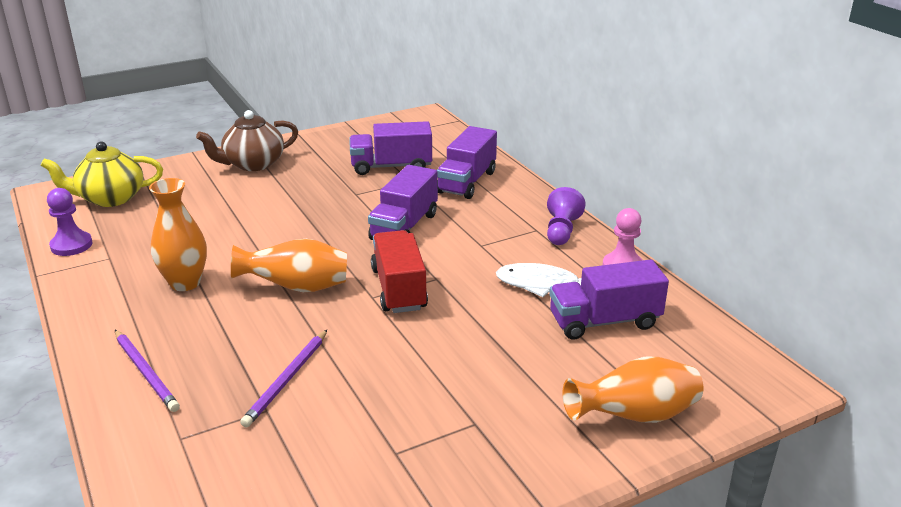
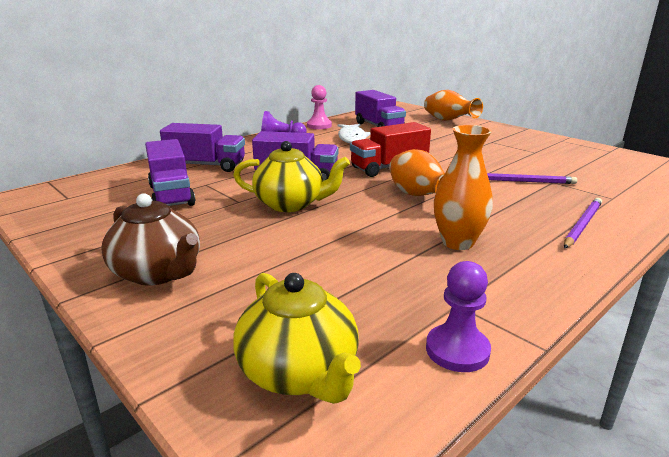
camera: 105 degrees left, 5 degrees down
(331, 216) = (291, 204): none -> yellow teapot

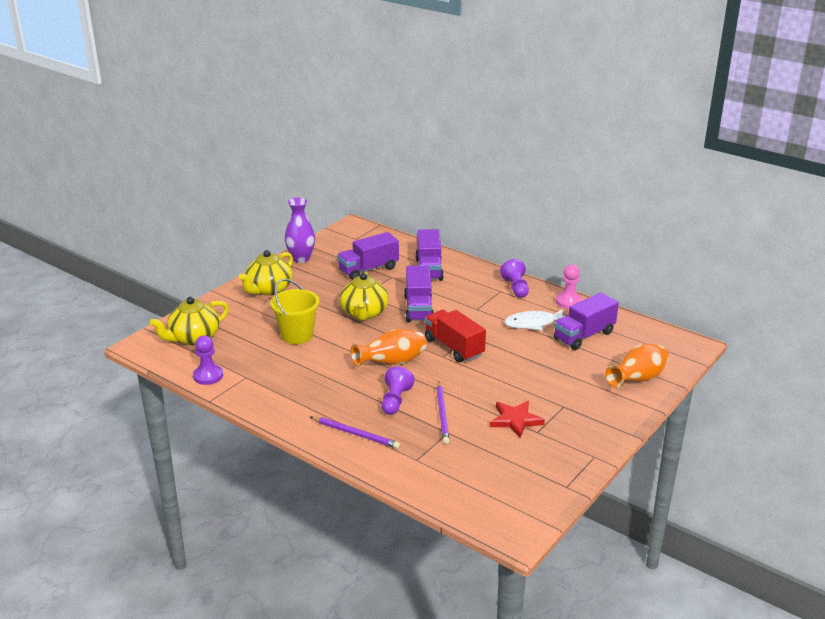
camera: 80 degrees right, 5 degrees up
(77, 239) = (301, 258): none -> purple vase
(158, 273) = (269, 289): brown teapot -> yellow teapot
(331, 253) = (297, 335): none -> yellow bucket
(457, 242) = (317, 379): orange vase -> none
(501, 200) = (395, 401): none -> purple pawn
(520, 157) = (515, 420): none -> red star

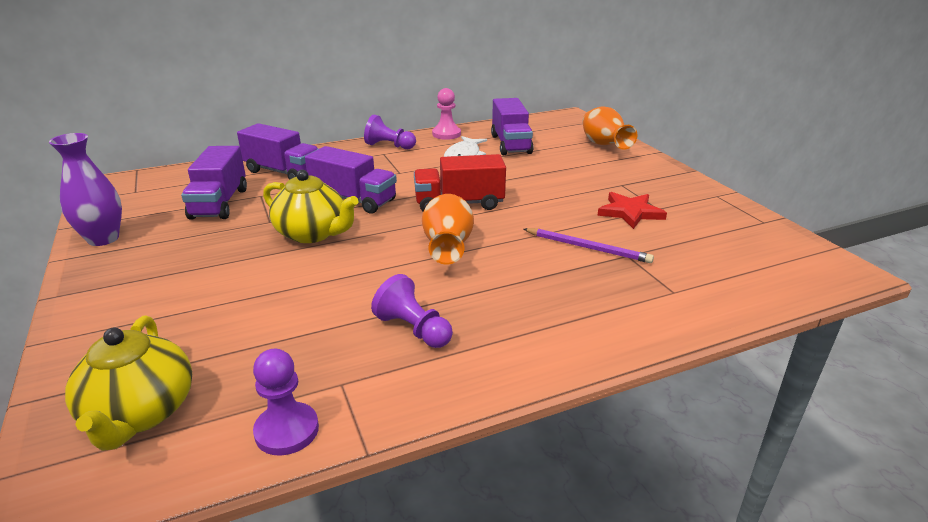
camera: 60 degrees left, 0 degrees up
(269, 289) = (131, 287): yellow teapot -> none
(297, 335) = (290, 298): yellow bucket -> none
(356, 434) = (588, 320): purple pencil -> none
(395, 401) = (534, 269): purple pawn -> purple pawn (413, 329)

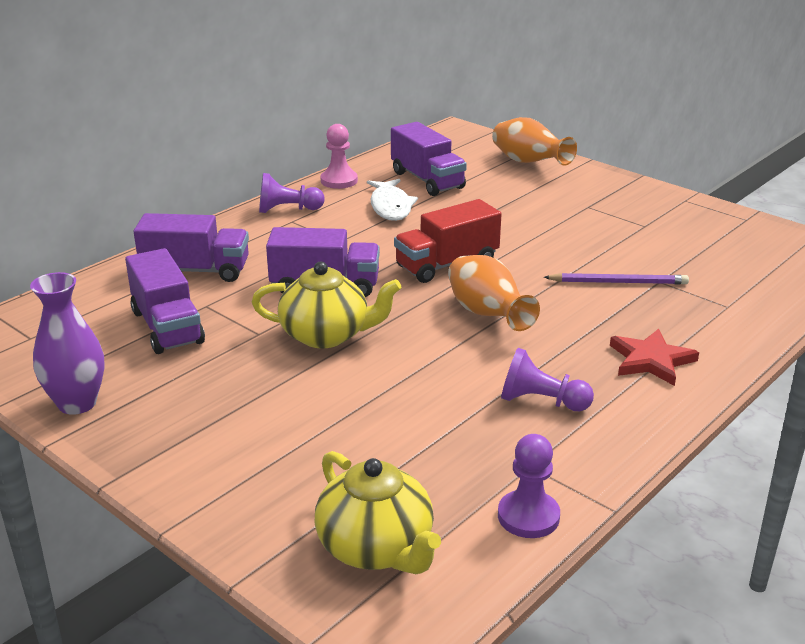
camera: 25 degrees left, 0 degrees up
(630, 212) = (623, 236): red star -> red star (651, 360)

